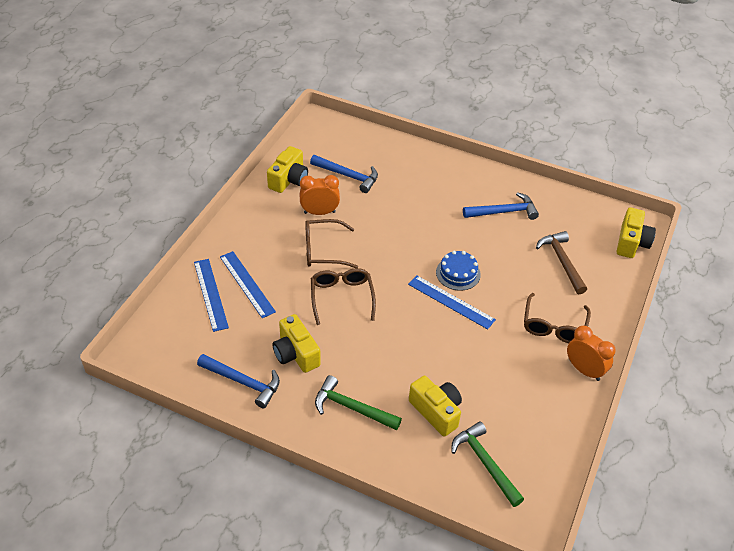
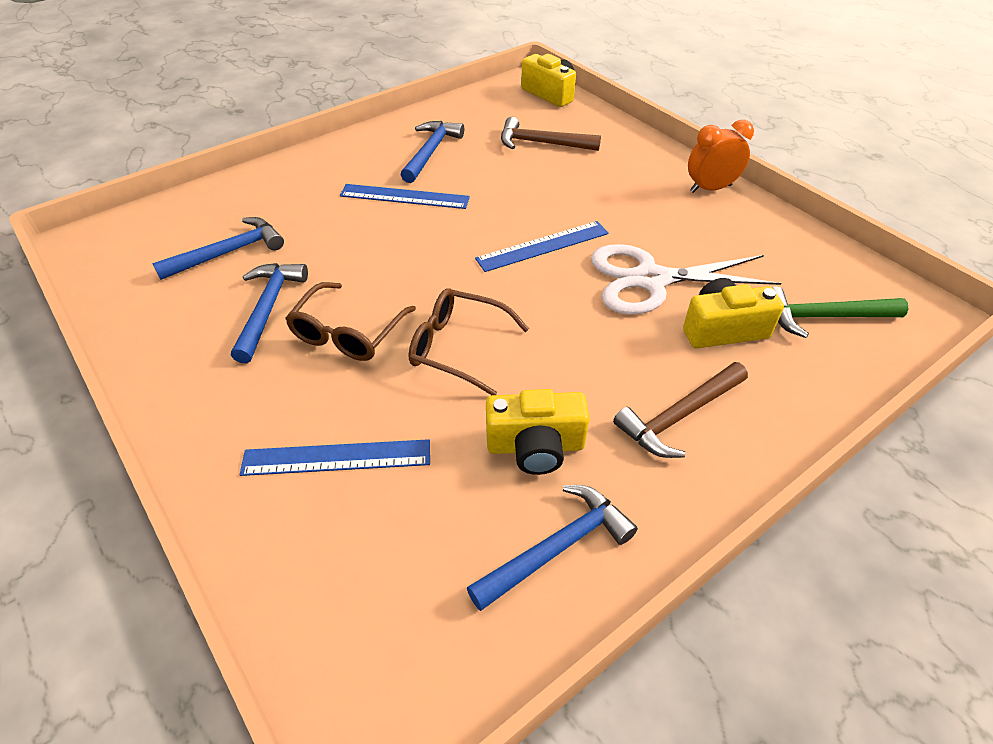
camera: 60 degrees left, 0 degrees up
(210, 294) = (316, 524): blue ruler -> blue ruler (404, 197)
(289, 180) = (162, 317): yellow camera -> none
(319, 212) = (268, 308): orange clock -> blue hammer
(352, 408) = (679, 416): green hammer -> brown hammer
(457, 364) = (651, 280): none -> white scissors
(458, 273) = (499, 222): blue cake -> none
(553, 326) = (634, 184): brown glasses -> none

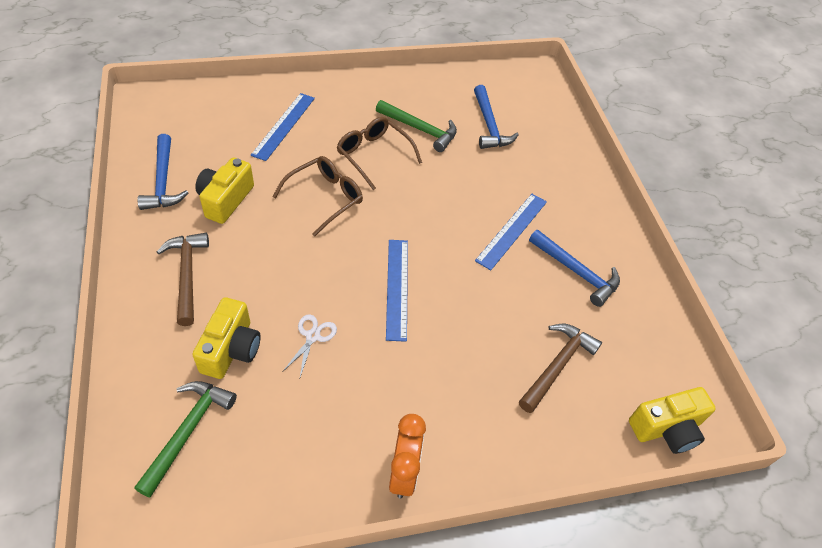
camera: 110 degrees right, 5 degrees up
(268, 308) = (420, 129): blue hammer -> green hammer
(651, 280) = (312, 336): white scissors -> white scissors, size x0.44

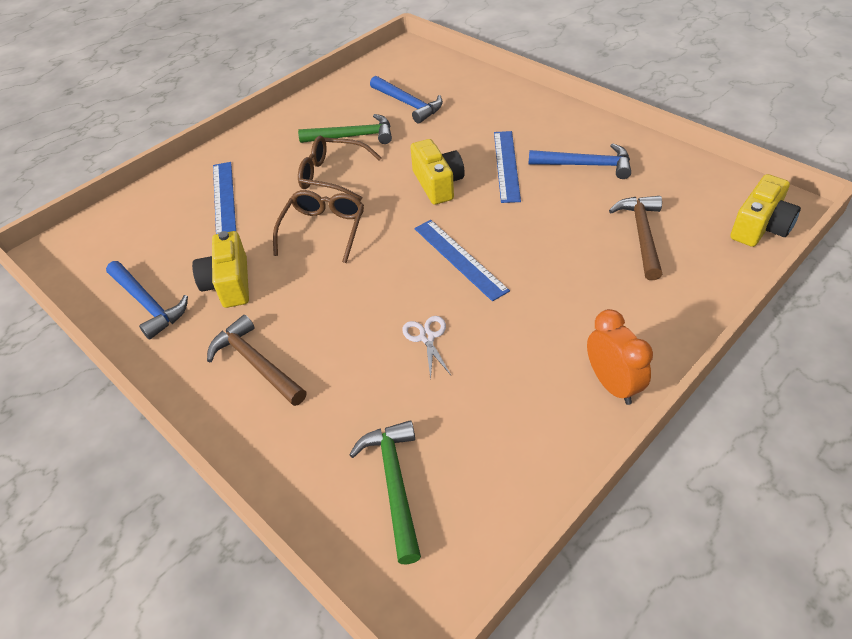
camera: 25 degrees left, 5 degrees down
(231, 349) = (364, 394): yellow camera -> yellow camera (438, 184)

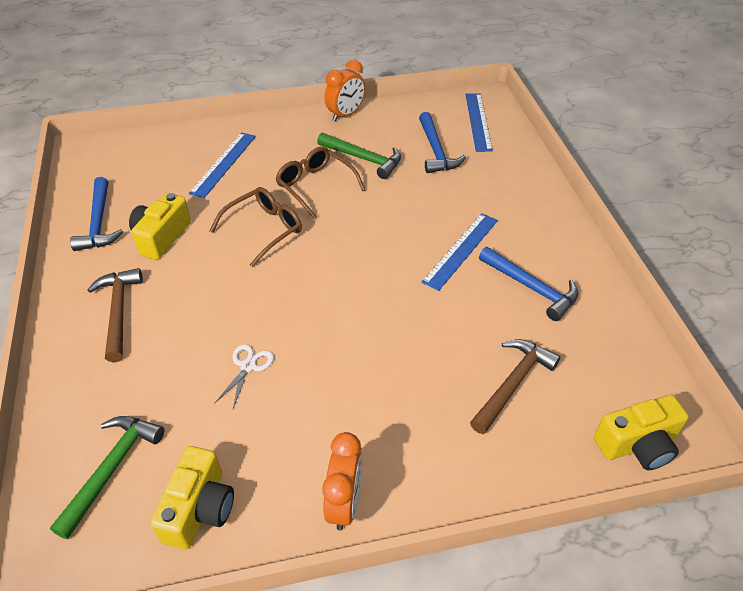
camera: 30 degrees right, 0 degrees up
(298, 110) = (345, 114): none -> orange clock
(438, 184) = (387, 237): yellow camera -> yellow camera (199, 509)
(460, 258) = (339, 313): blue ruler -> blue ruler (478, 121)

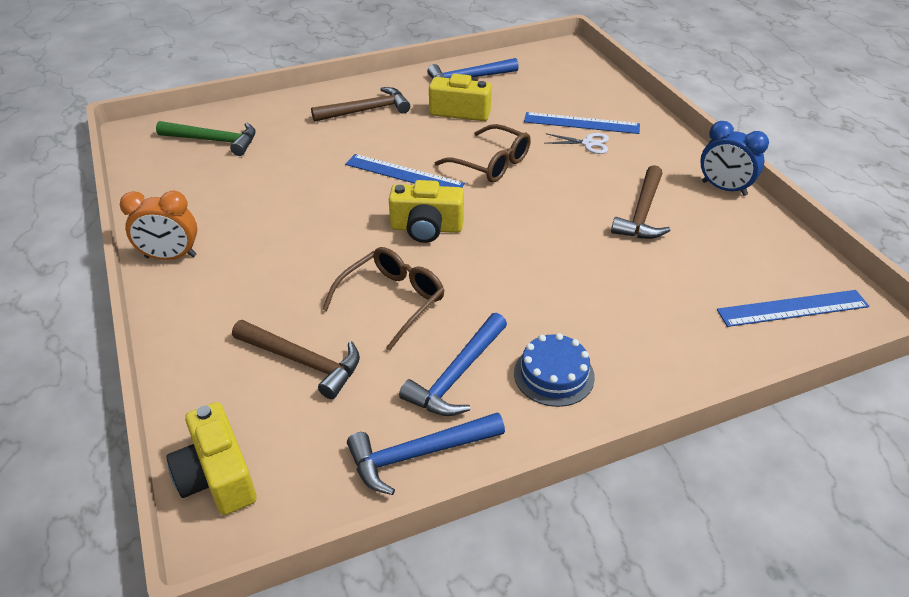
camera: 80 degrees right, 5 degrees down
(199, 509) = (175, 185): yellow camera -> yellow camera (426, 228)
(248, 366) = (314, 183): white scissors -> white scissors (588, 143)
(315, 186) = (574, 185): brown glasses -> brown glasses (392, 301)
(345, 114) = (724, 188): orange clock -> blue clock
(363, 159) = (642, 213): green hammer -> brown hammer
(436, 151) = (695, 271): blue hammer -> blue hammer (418, 454)
(460, 250) = (506, 307): blue ruler -> blue ruler (404, 174)
(532, 237) = (554, 375): none -> blue cake

